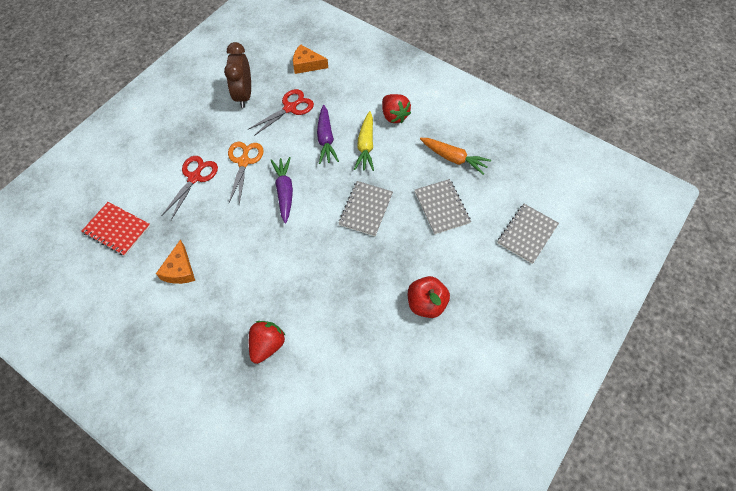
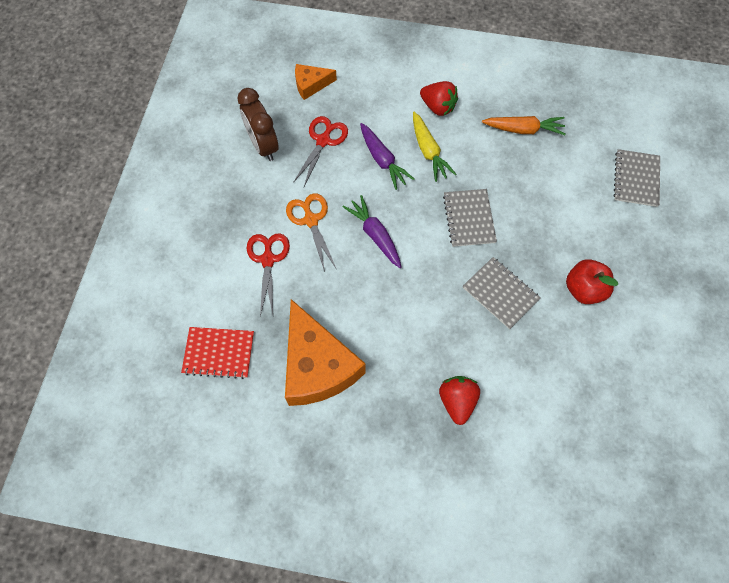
camera: 25 degrees left, 5 degrees up
(180, 270) = (317, 365): orange cheese -> orange cheese, size x2.02
(441, 207) = (541, 185): grey notebook -> grey notebook (500, 293)

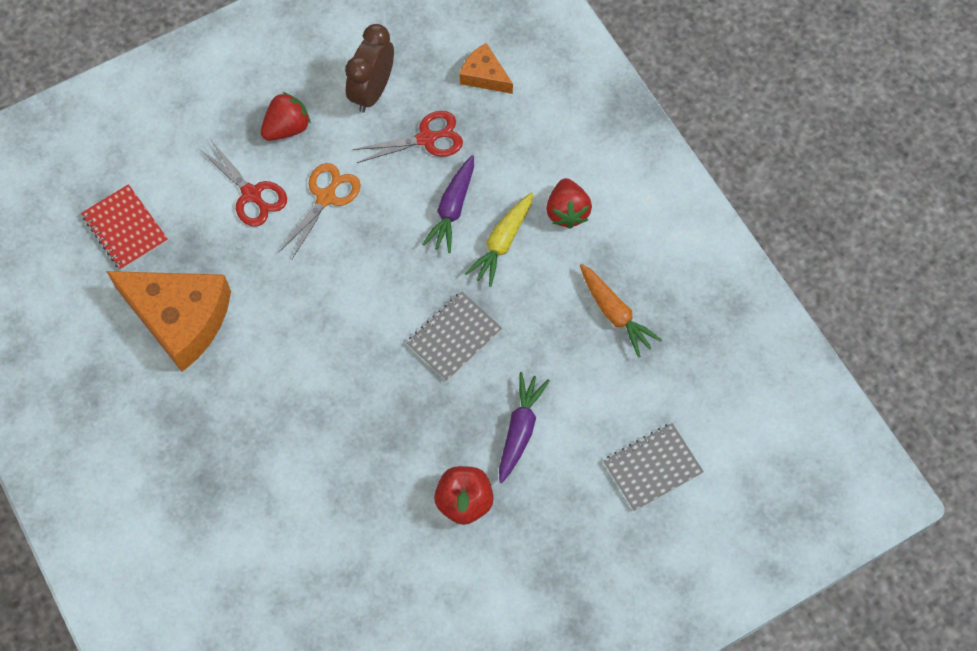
camera: 50 degrees right, 0 degrees up
(268, 260) = (251, 194): red scissors -> red scissors turned 90 degrees clockwise
(317, 365) = (179, 318): orange cheese -> orange cheese turned 90 degrees counterclockwise
(375, 235) = (359, 266): purple carrot -> purple carrot (520, 430)
(457, 401) = (242, 465): red strawberry -> red strawberry (287, 128)
(500, 293) = (392, 425): grey notebook -> none

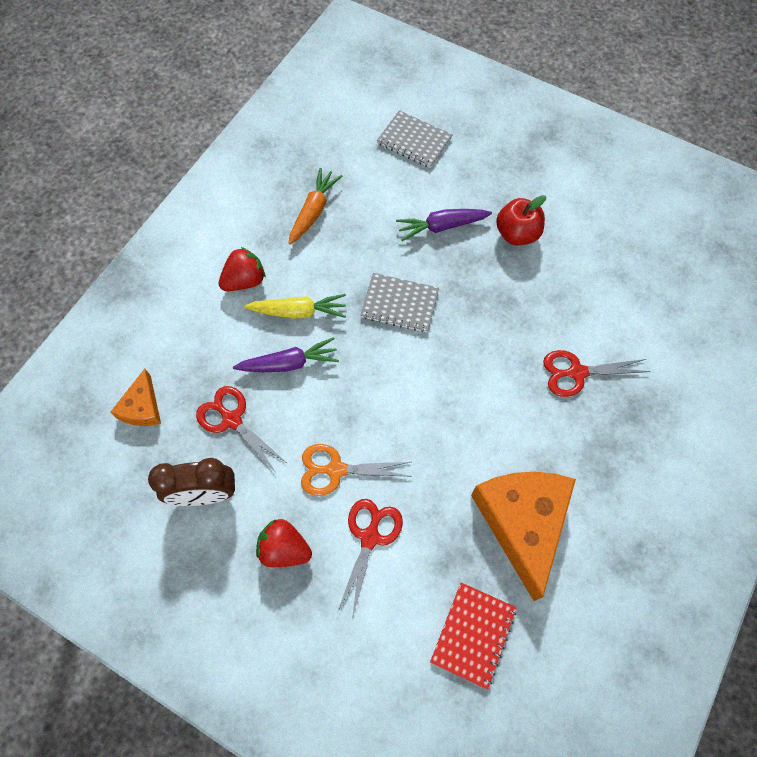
camera: 120 degrees left, 0 degrees up
(276, 457) = (577, 372): none -> red scissors

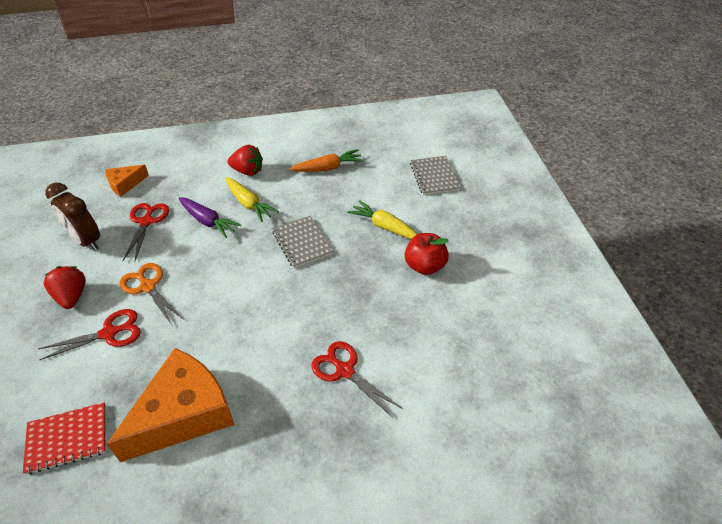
camera: 50 degrees right, 20 degrees down
(441, 226) = (384, 227): purple carrot -> yellow carrot

